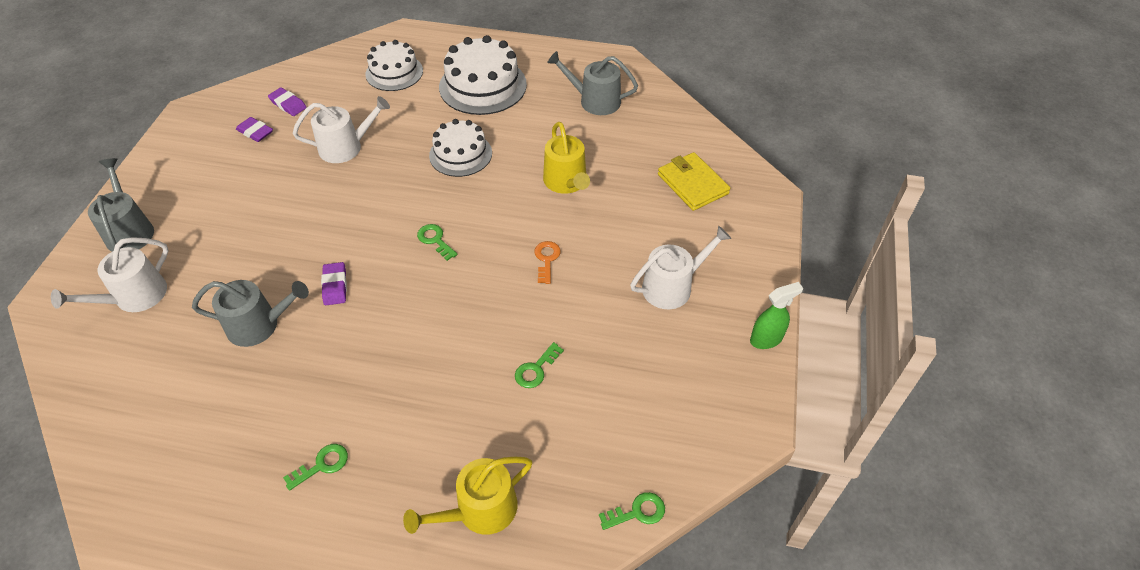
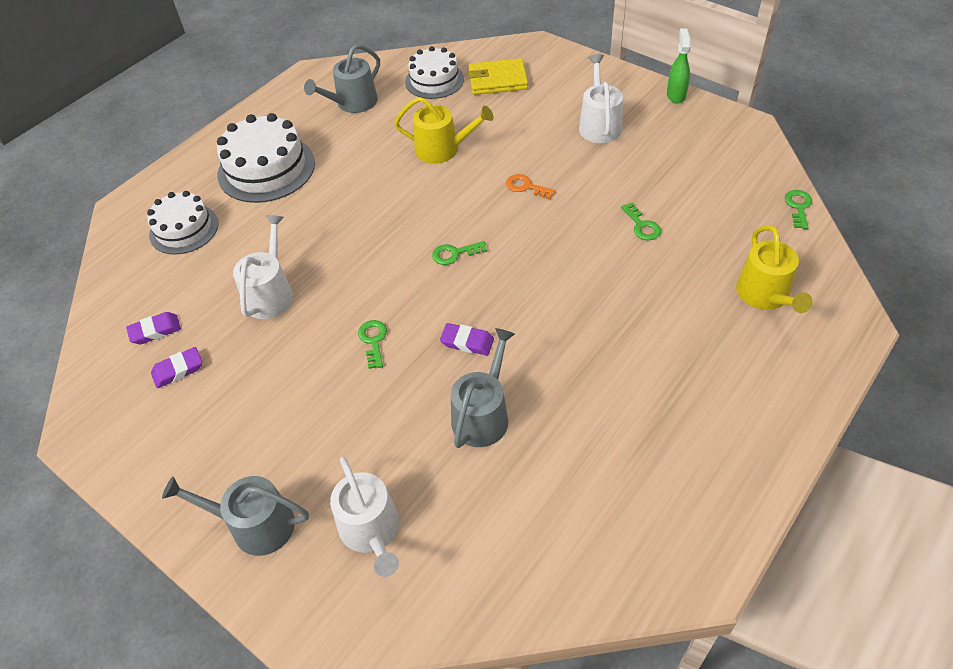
camera: 60 degrees left, 0 degrees up
(322, 465) = (679, 393): green key -> green key (373, 341)
(460, 154) = (352, 208): white cake -> white cake (434, 80)

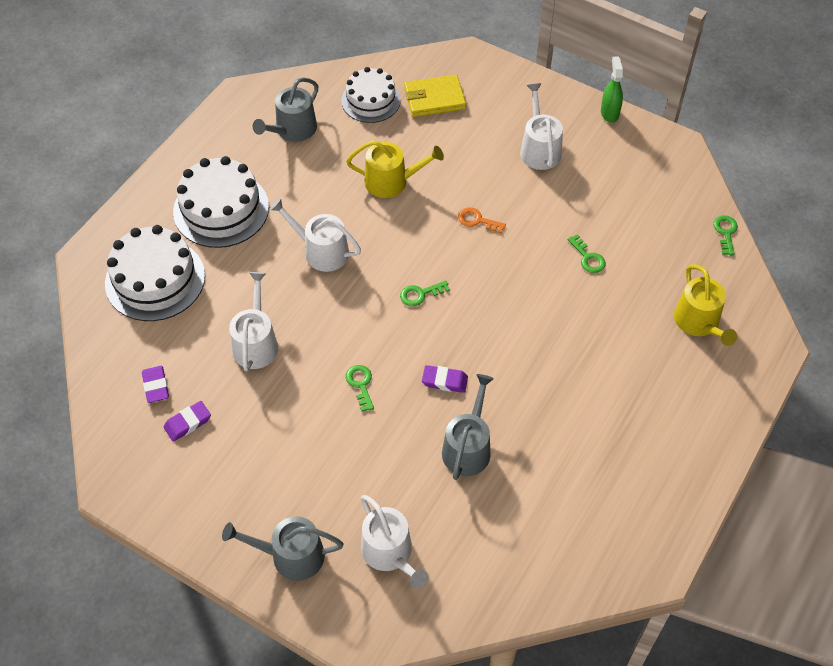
camera: 10 degrees left, 5 degrees up
(155, 331) = (156, 386): purple eraser -> purple eraser turned 75 degrees counterclockwise
(184, 229) = (155, 279): white cake -> white cake, size x1.51
(358, 209) = (321, 251): none -> white watering can

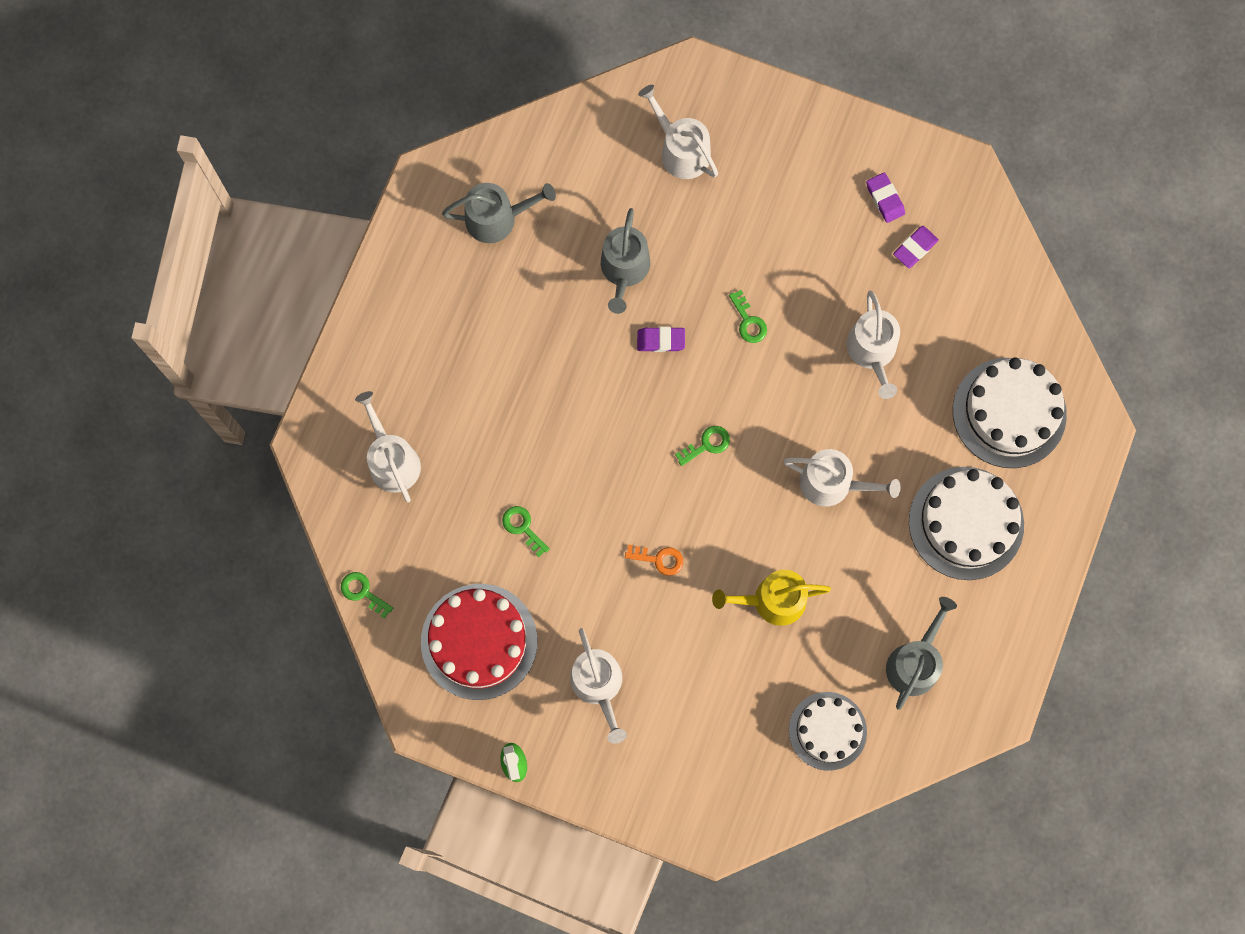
camera: 170 degrees right, 20 degrees up
(156, 386) = (962, 283): purple eraser -> purple eraser (885, 199)
(291, 556) = (773, 132): grey watering can -> grey watering can (497, 218)
(434, 98) = (746, 749): yellow wallet -> none
(631, 188) = (479, 641): none -> red cake
(699, 322) = (392, 460): yellow watering can -> white watering can
(725, 232) = (363, 592): green key -> green key turned 135 degrees clockwise

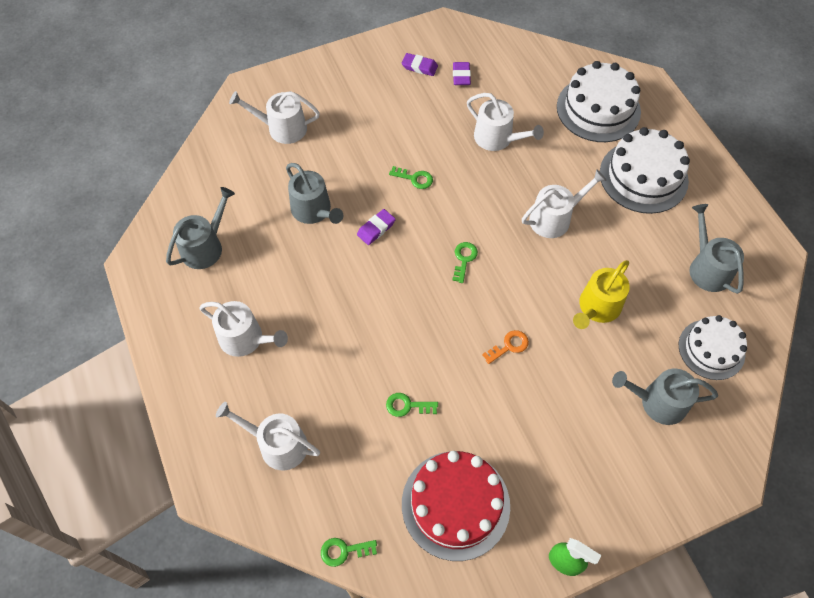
camera: 45 degrees left, 15 degrees down
(598, 685) = (558, 455): white watering can -> white watering can (245, 339)
(728, 726) = (658, 402): none -> grey watering can

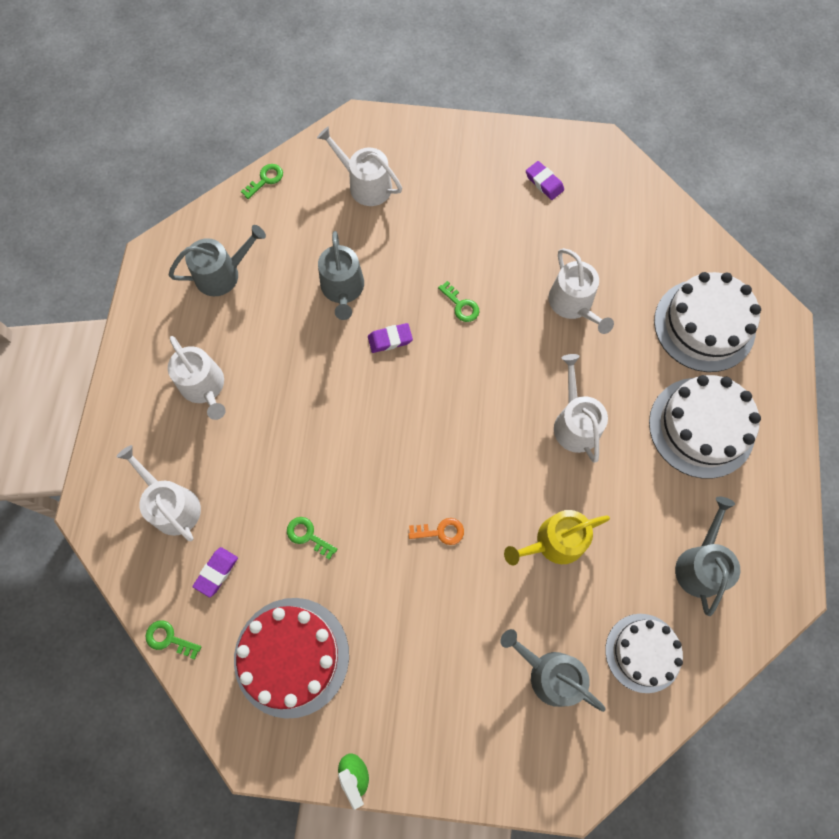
camera: 30 degrees right, 10 degrees up
(461, 76) = (581, 214): purple eraser -> purple eraser (216, 572)
(464, 259) = (455, 417): green key -> green key (265, 179)
(554, 218) = (575, 423): white watering can -> white watering can turned 105 degrees counterclockwise

